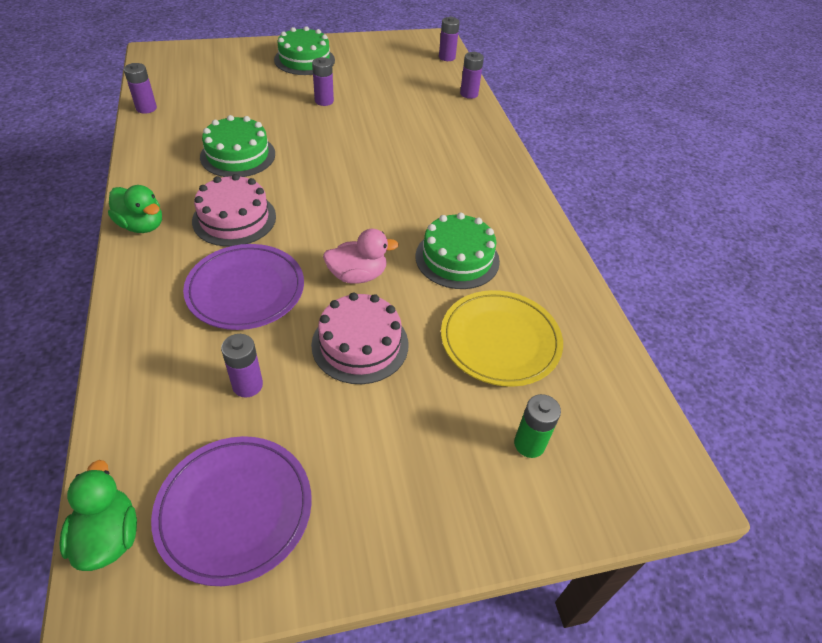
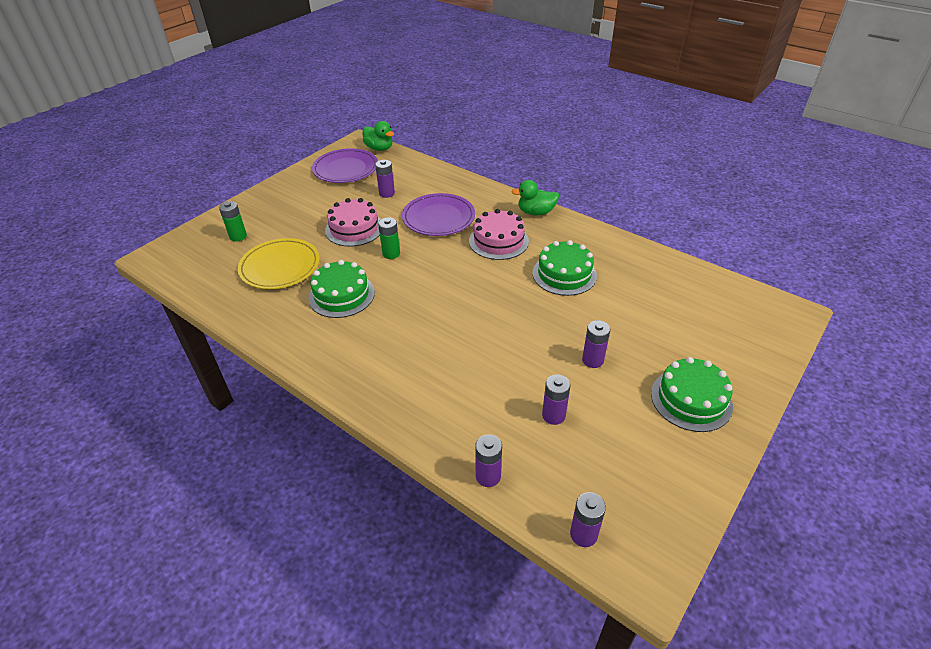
camera: 145 degrees right, 5 degrees down
(146, 108) = (680, 266): purple battery -> purple battery (553, 415)
(357, 275) = (391, 253): pink duck -> green battery

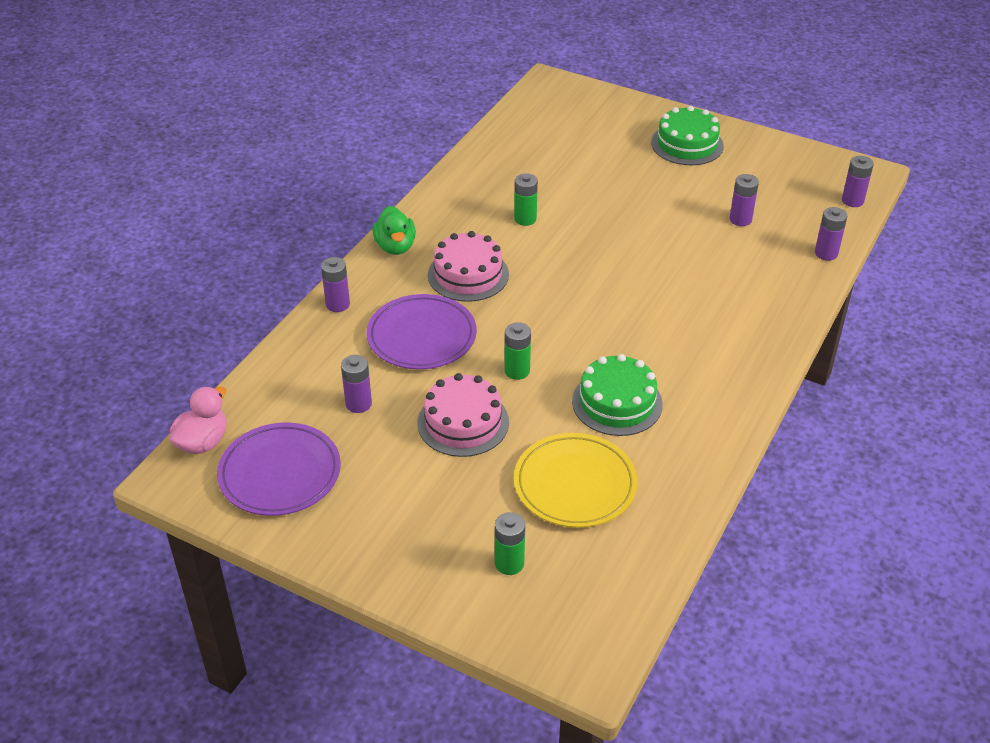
camera: 100 degrees left, 0 degrees up
(379, 148) = (203, 442): green duck -> pink duck
(564, 274) = (525, 219): green cake -> green battery
(592, 360) = (659, 198): purple battery -> purple battery (337, 304)

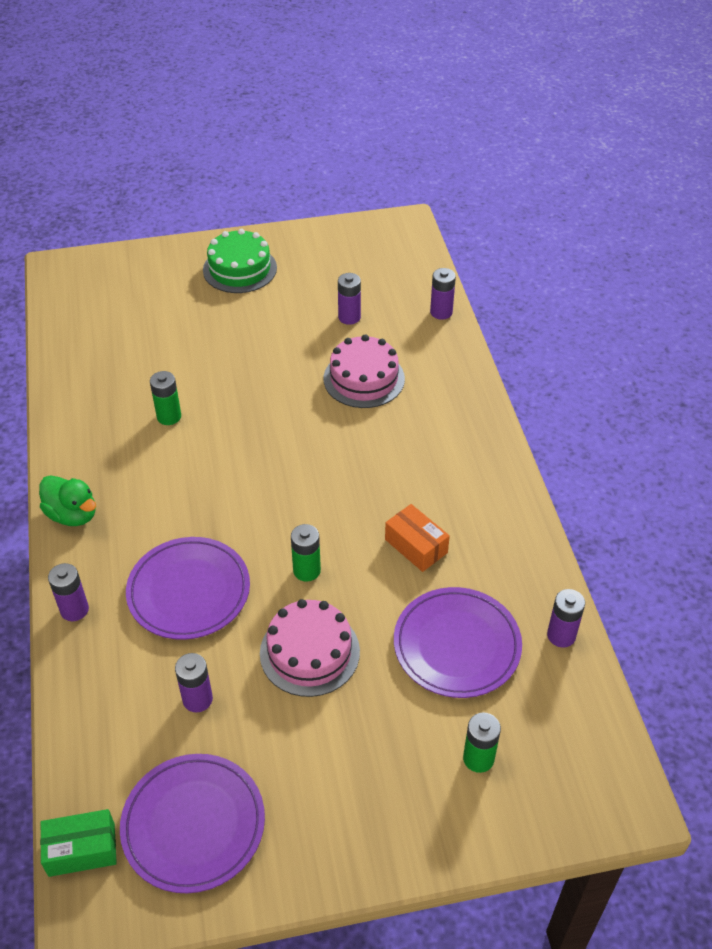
camera: 40 degrees left, 5 degrees up
(203, 442) = (82, 849): pink duck -> green box
(468, 274) = (171, 502): pink cake -> pink cake (364, 379)
(575, 484) = (457, 645): yellow plate -> purple plate
(617, 402) = (416, 546): green cake -> orange box
(852, 201) = (416, 255): purple battery -> purple battery (561, 635)

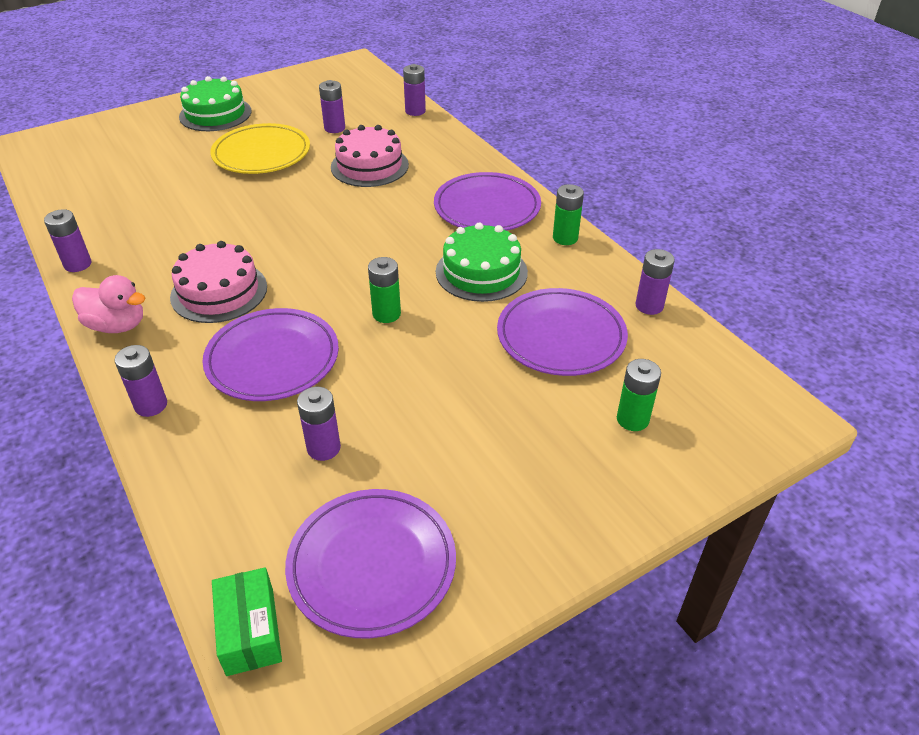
camera: 20 degrees left, 5 degrees down
(60, 434) = (78, 264): none -> purple battery
(72, 514) = (117, 325): green duck -> pink duck
(82, 849) = (250, 631): green box -> green box turned 75 degrees counterclockwise
(169, 416) = (191, 228): green battery -> green battery (565, 238)
(265, 335) = (261, 154): none -> yellow plate
(309, 652) = (422, 377): pink cake -> pink cake (219, 292)
(416, 546) = (481, 272): orange box -> green cake
(457, 465) = (487, 207): none -> purple plate

